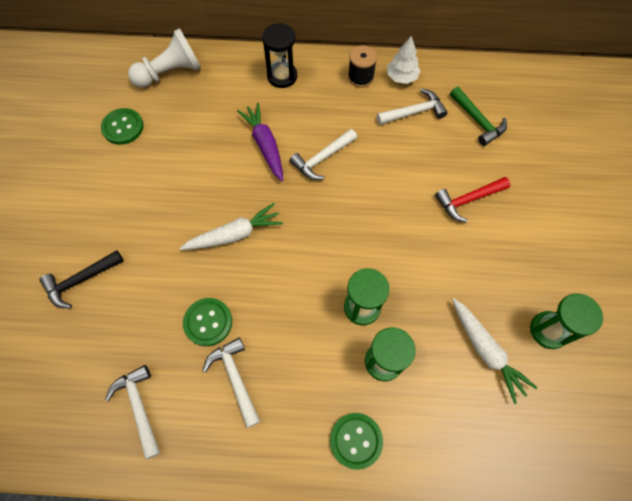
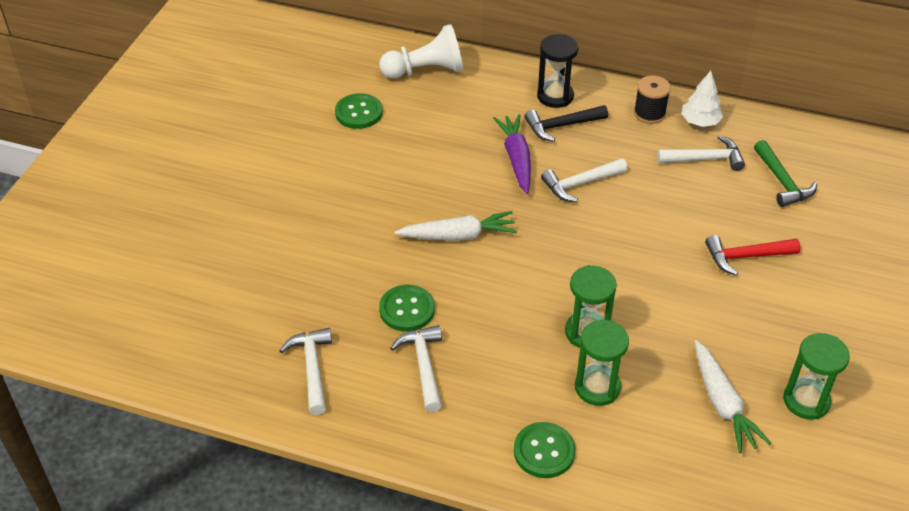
camera: 15 degrees right, 20 degrees down
(80, 280) = (277, 244): black hammer -> black hammer (561, 126)

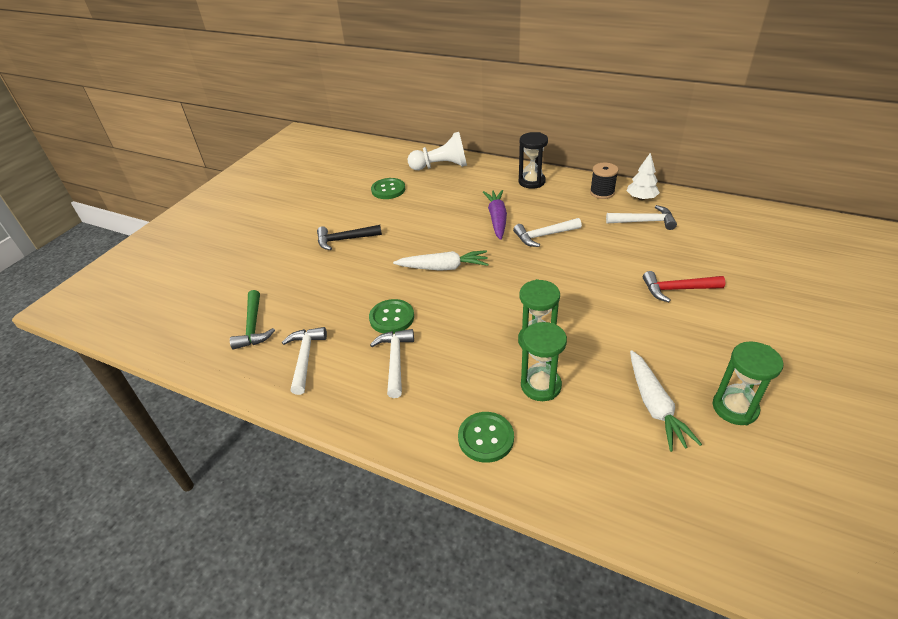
camera: 10 degrees right, 5 degrees down
(561, 126) = (534, 199): black hammer -> black hammer (345, 240)
(782, 181) = (707, 238): green hammer -> green hammer (253, 326)

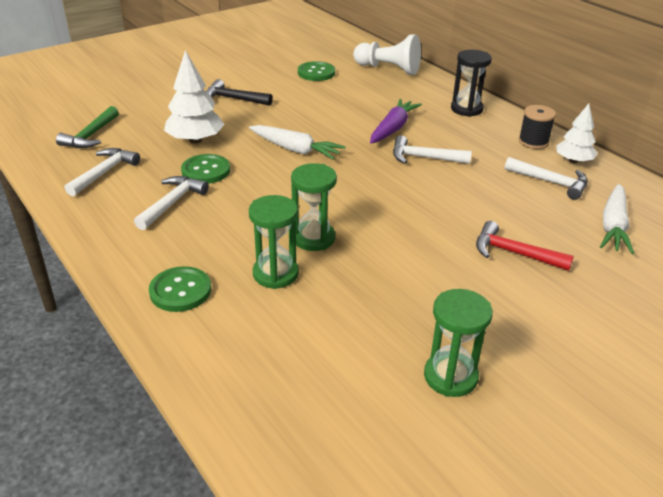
camera: 25 degrees right, 5 degrees down
(353, 292) = (195, 140): none -> white tree
(654, 406) = (366, 337): white carrot -> white carrot (613, 226)

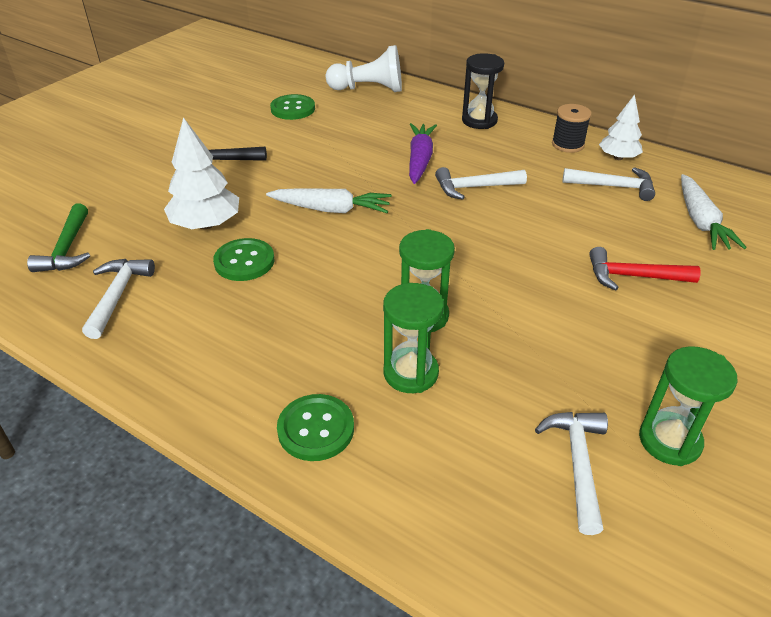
camera: 20 degrees left, 5 degrees up
(172, 203) = (231, 314): white hammer -> white hammer (577, 464)

